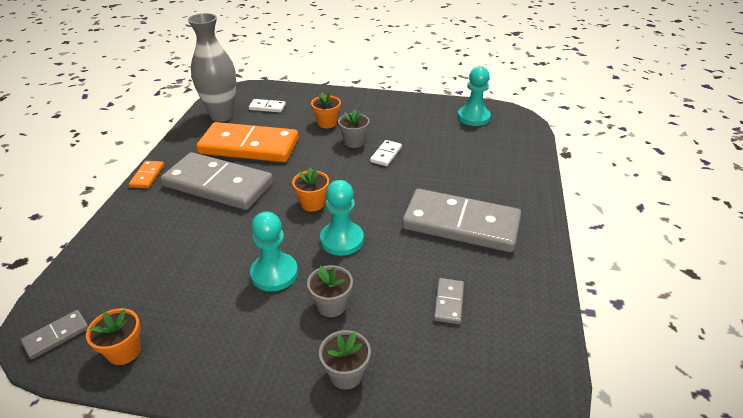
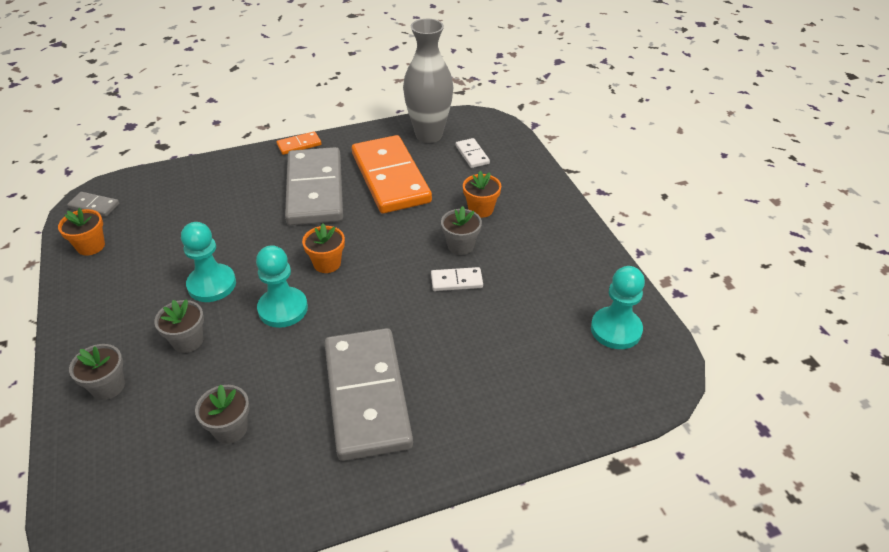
camera: 60 degrees right, 5 degrees up
(448, 302) = (230, 429): grey domino -> grey flower pot

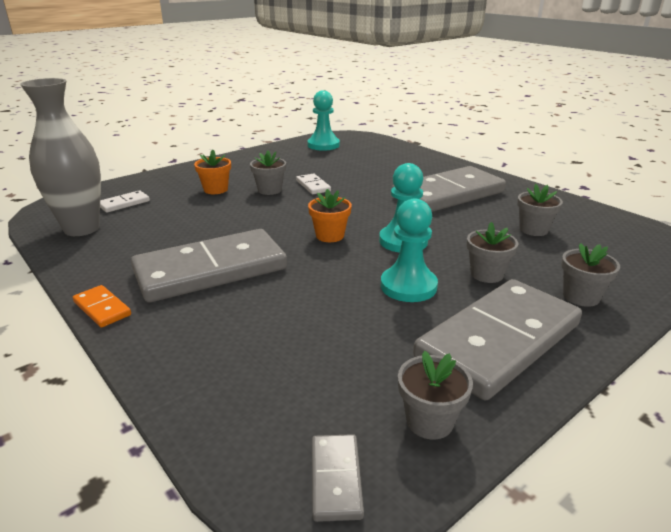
camera: 110 degrees left, 15 degrees down
(91, 246) = (429, 421): orange flower pot -> grey flower pot
(113, 305) = (499, 341): none -> grey domino
(390, 178) = (175, 233): orange domino -> none

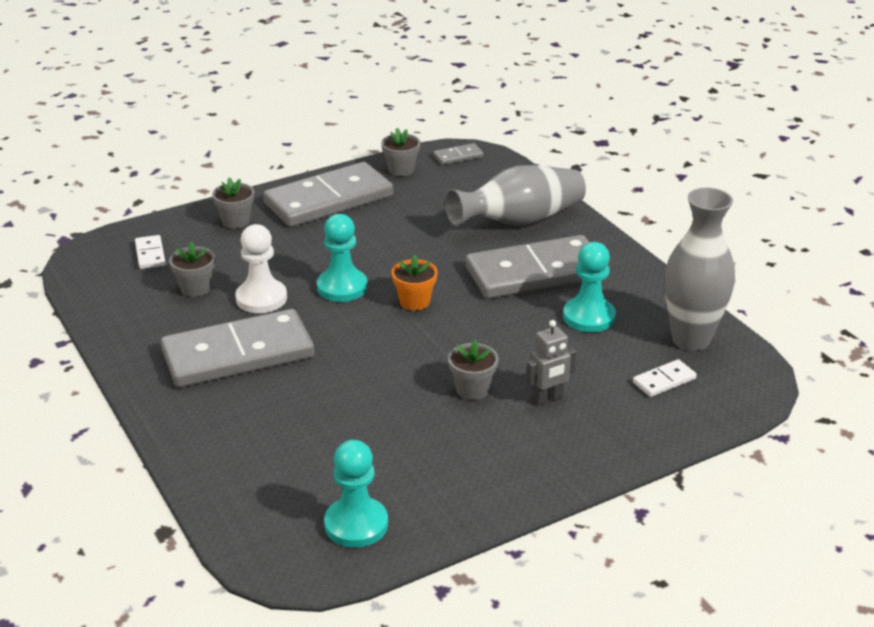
camera: 170 degrees left, 5 degrees up
(102, 308) = (616, 247): orange domino -> none
(215, 189) = (548, 399): orange flower pot -> grey robot
(222, 335) = (519, 221): none -> grey vase
(313, 186) = (409, 392): white domino -> white domino (150, 254)
(336, 479) = (458, 156): grey domino -> grey domino turned 60 degrees clockwise
(408, 286) = (366, 242): turquoise pawn -> turquoise pawn (589, 317)
(468, 227) = (261, 298): none -> white pawn
(486, 274) = (292, 246): grey flower pot -> none

